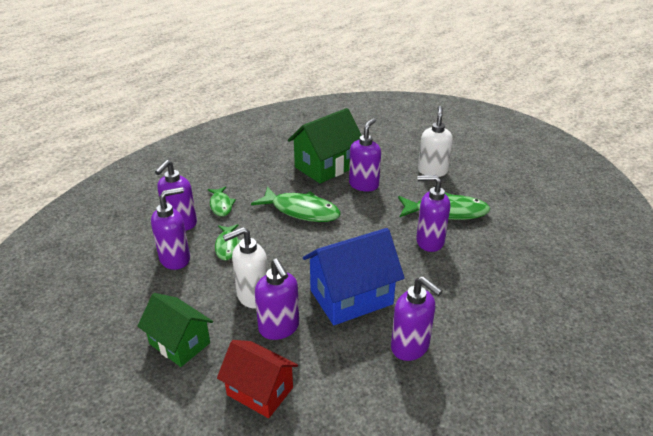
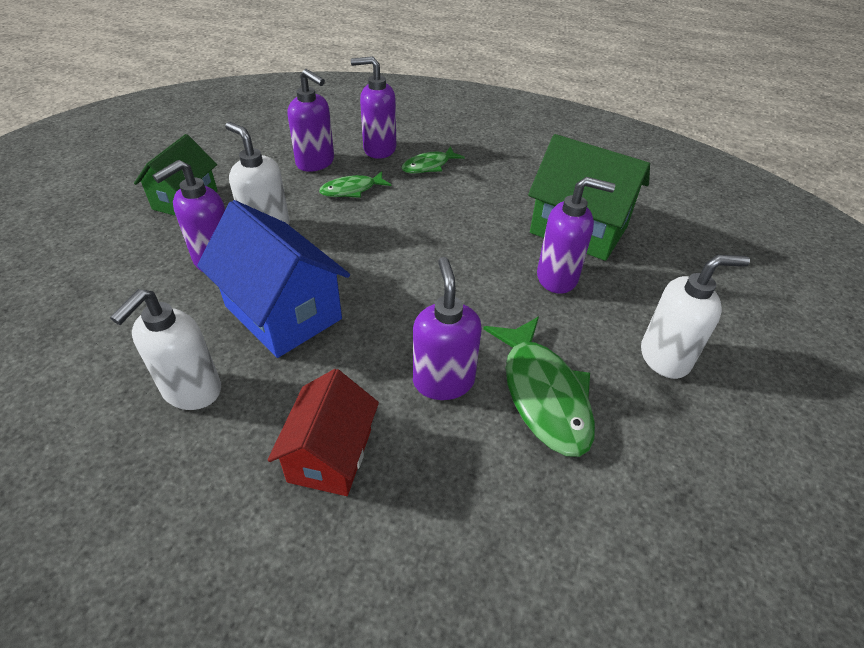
camera: 70 degrees right, 10 degrees up
(260, 391) = (116, 270): red house -> red house (330, 455)
(301, 211) = (452, 230): green fish -> none
(410, 347) = (191, 390): purple soap dispenser -> white soap dispenser

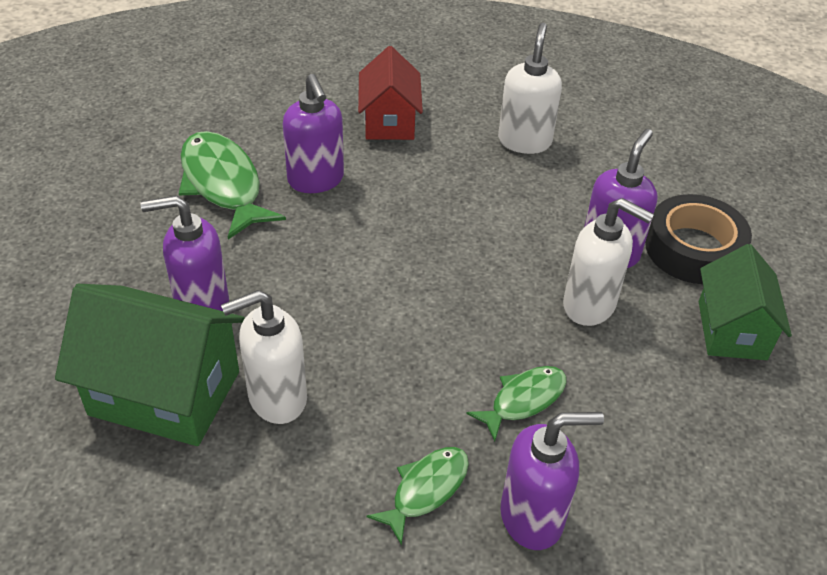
camera: 165 degrees right, 0 degrees up
(147, 252) = (693, 249): none -> black tape
(283, 312) = (496, 212): blue house -> none
(316, 163) = (617, 451): purple soap dispenser -> none
(665, 357) = (94, 235): white soap dispenser -> white soap dispenser (276, 398)

